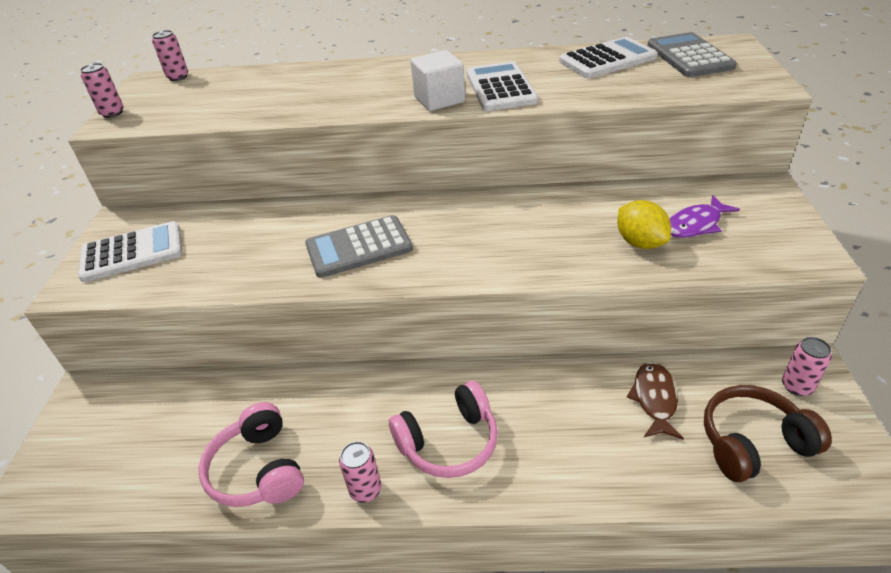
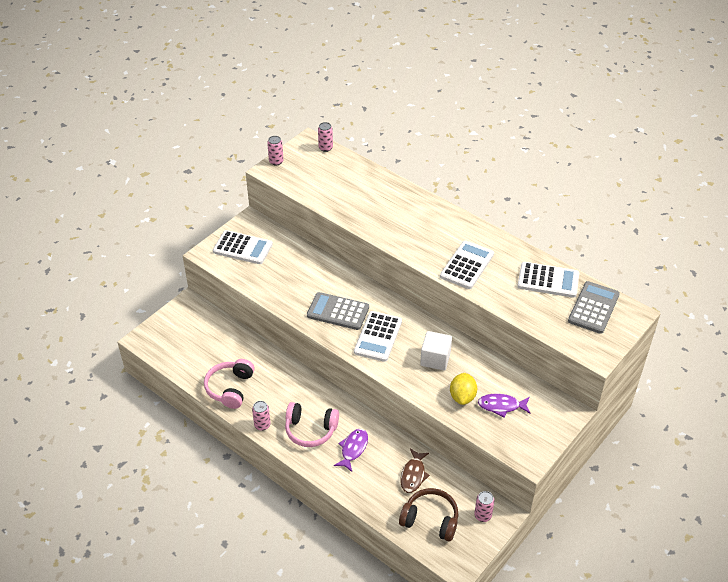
camera: 35 degrees right, 5 degrees up
(439, 99) = (428, 254): white cube -> white cube (435, 359)
(448, 243) = (378, 337): none -> white calculator
(538, 424) = (353, 449): none -> purple fish
(654, 399) = (413, 475): brown fish -> brown fish turned 150 degrees clockwise

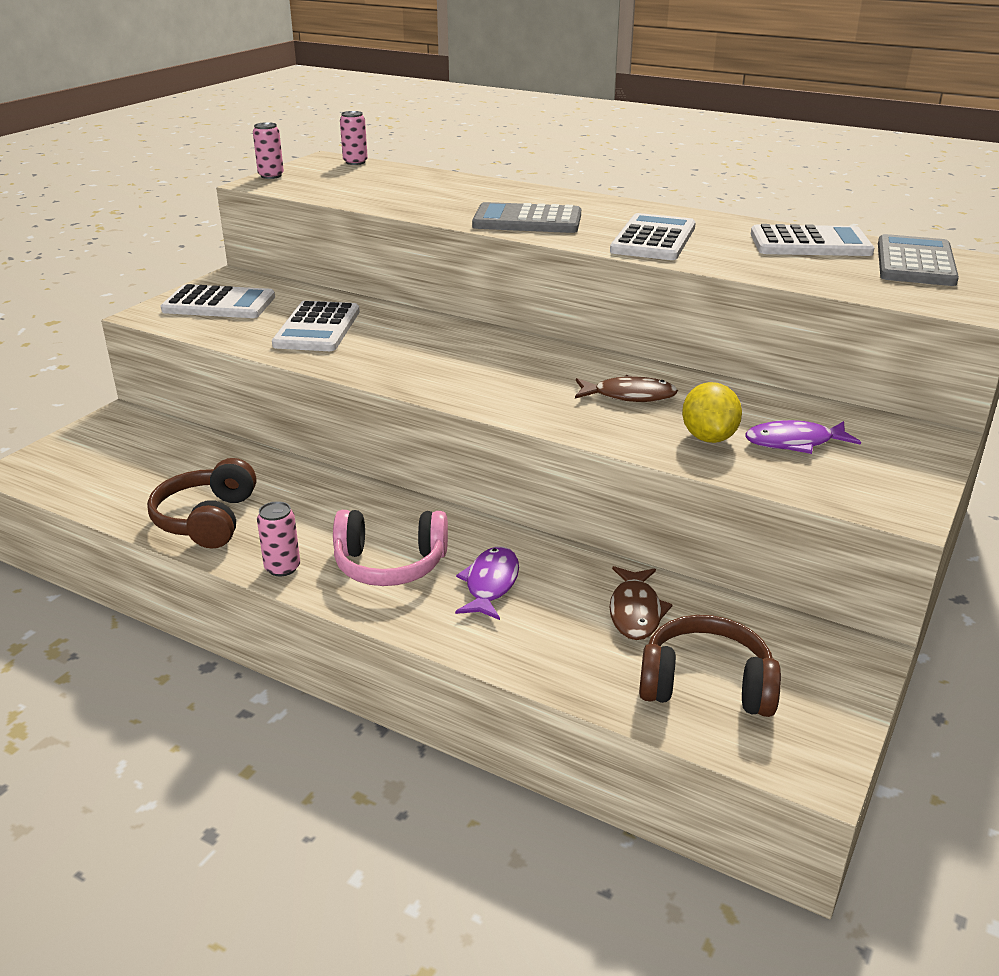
camera: 10 degrees left, 15 degrees down
(230, 388) = (207, 520): pink headphones -> brown headphones
(338, 312) = (416, 357): grey calculator -> grey calculator (527, 221)
(378, 337) = (505, 379): white calculator -> white calculator (317, 328)
(435, 359) = (629, 396): white cube -> brown fish
(482, 515) = (818, 663): pink can -> none

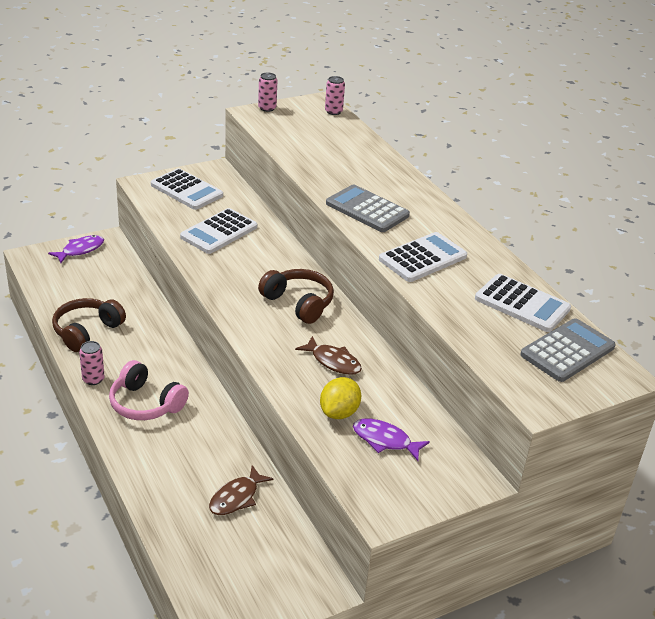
camera: 30 degrees right, 5 degrees up
(490, 584) = (182, 442): purple fish -> purple fish (80, 250)
(706, 685) = (221, 557): brown headphones -> brown headphones (298, 303)

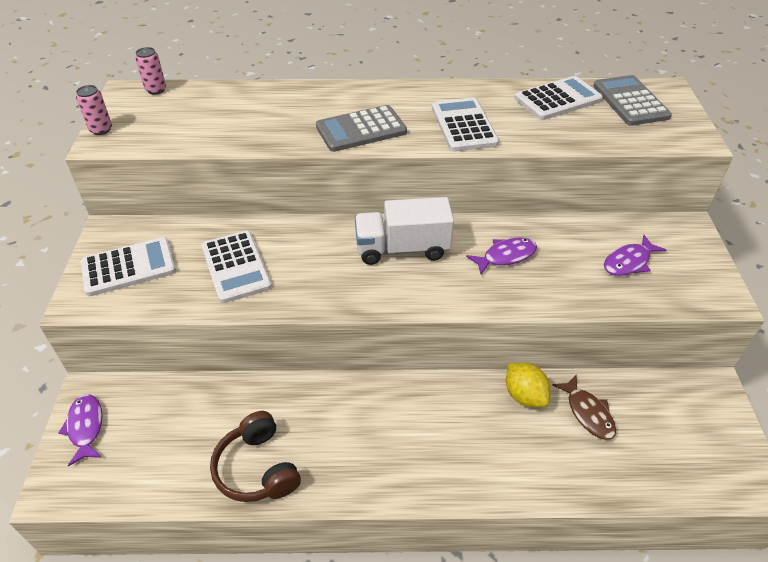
camera: 60 degrees left, 10 degrees up
(93, 379) = (351, 487): pink can -> none
(146, 404) = (418, 447): pink headphones -> none
(298, 303) = (402, 248): brown headphones -> white truck
(333, 361) = (505, 256): brown fish -> purple fish
(339, 412) = (582, 278): yellow lemon -> yellow lemon (524, 395)

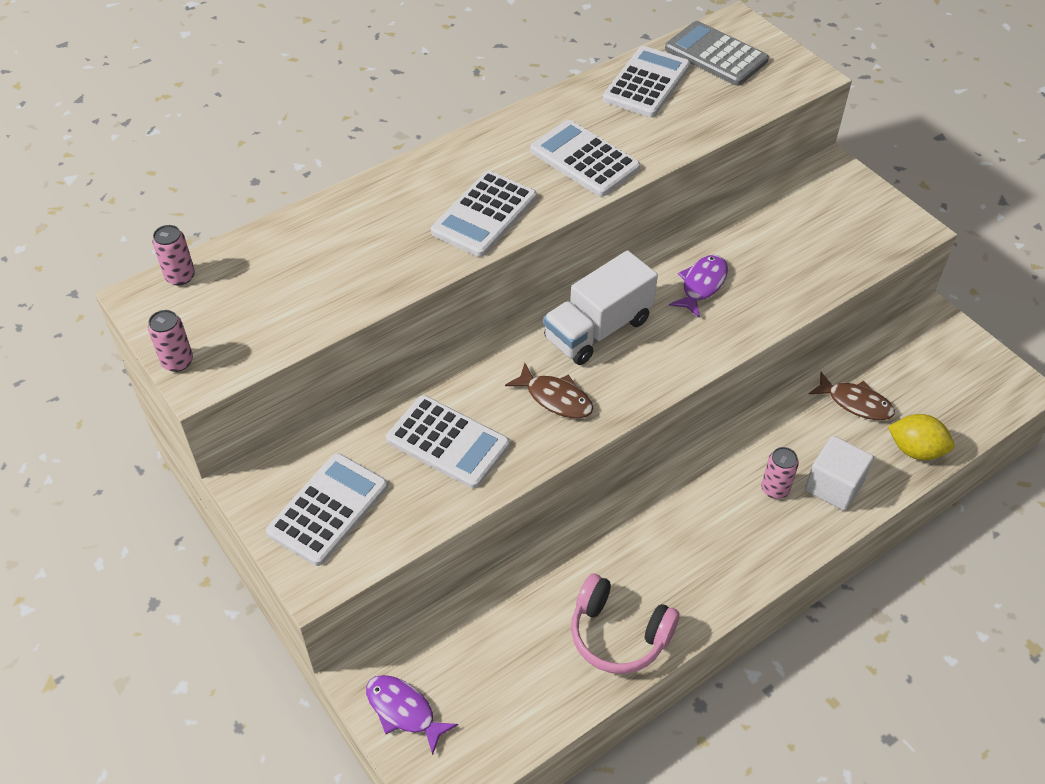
camera: 35 degrees left, 5 degrees up
(257, 468) = (619, 634): brown headphones -> pink headphones
(329, 276) = (555, 398): none -> brown fish
(361, 129) = (484, 215): grey calculator -> white calculator
(465, 438) = (775, 489): none -> pink can
(514, 464) = (834, 486): none -> white cube
(524, 395) = (791, 418): yellow lemon -> yellow lemon (915, 450)
(629, 262) = (812, 233): purple fish -> none

